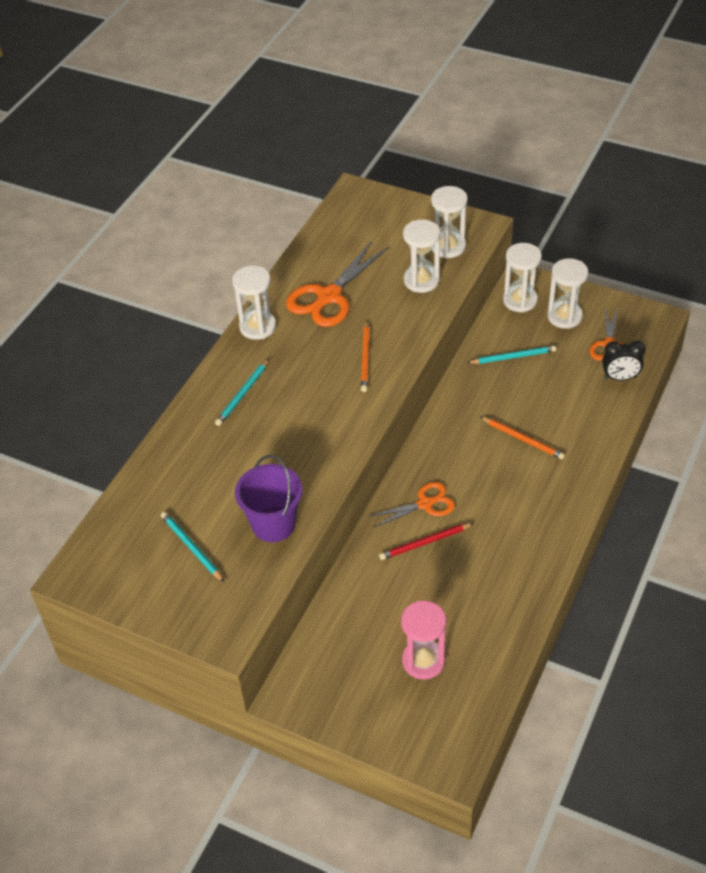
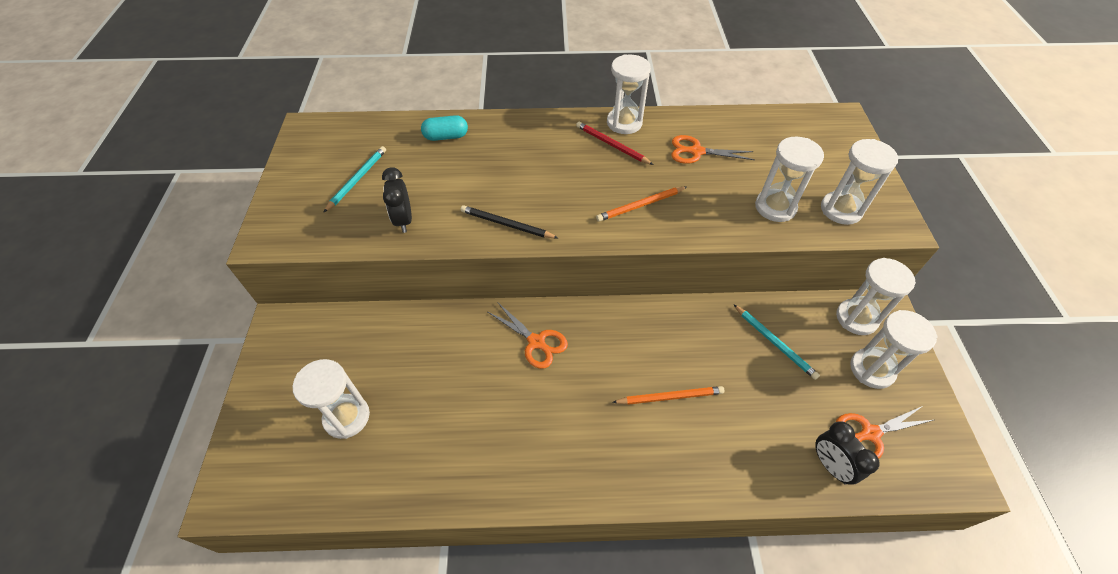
camera: 60 degrees right, 5 degrees up
(179, 461) = (446, 137): none -> turquoise capsule
(243, 394) = (541, 144): turquoise pencil -> none
(273, 524) = (403, 220): purple bucket -> black clock
(328, 297) = (696, 151): orange scissors -> orange scissors, size x0.61
(328, 453) = (506, 224): none -> black pencil
(423, 661) = (347, 417): pink hourglass -> white hourglass
(425, 543) = (489, 361): red pencil -> red pencil (612, 145)
(523, 439) = (670, 397): orange pencil -> orange pencil turned 105 degrees counterclockwise

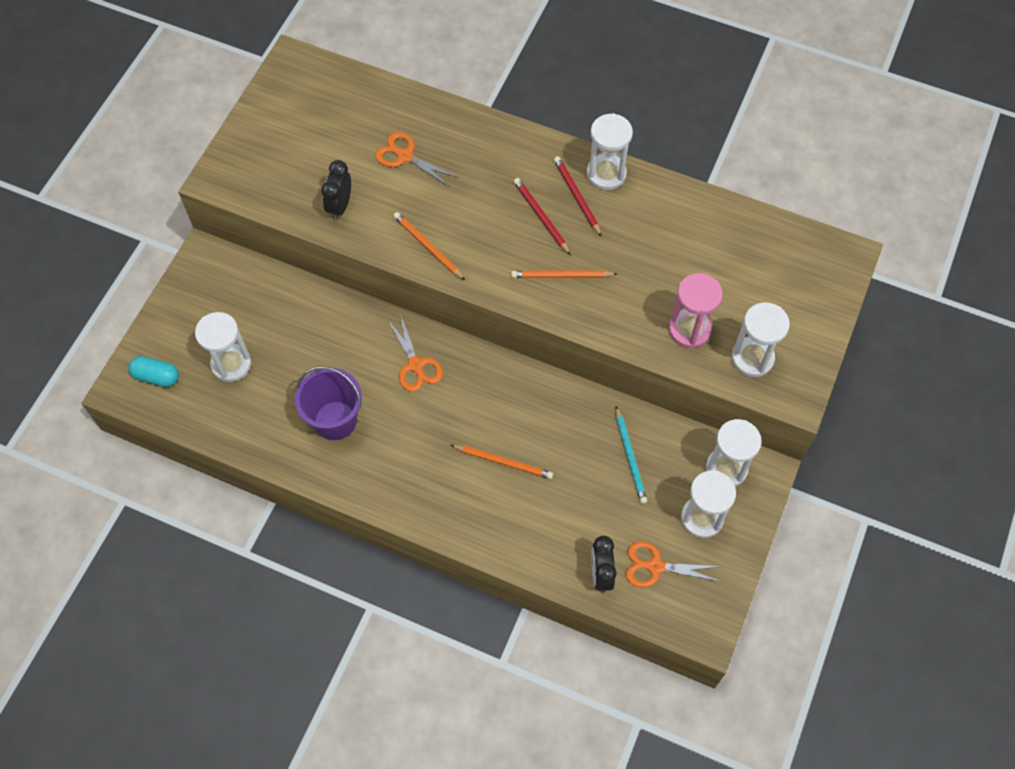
camera: 25 degrees right, 10 degrees up
(357, 179) = (317, 144): turquoise pencil -> none
(446, 137) = (420, 124): turquoise capsule -> turquoise capsule (156, 376)
(484, 428) = (335, 420): none -> purple bucket
(506, 224) = (428, 247): black pencil -> orange pencil
(592, 168) = (541, 217): none -> red pencil
(696, 151) = (656, 237): orange scissors -> orange scissors (405, 156)
(775, 207) = (689, 329): white hourglass -> pink hourglass

